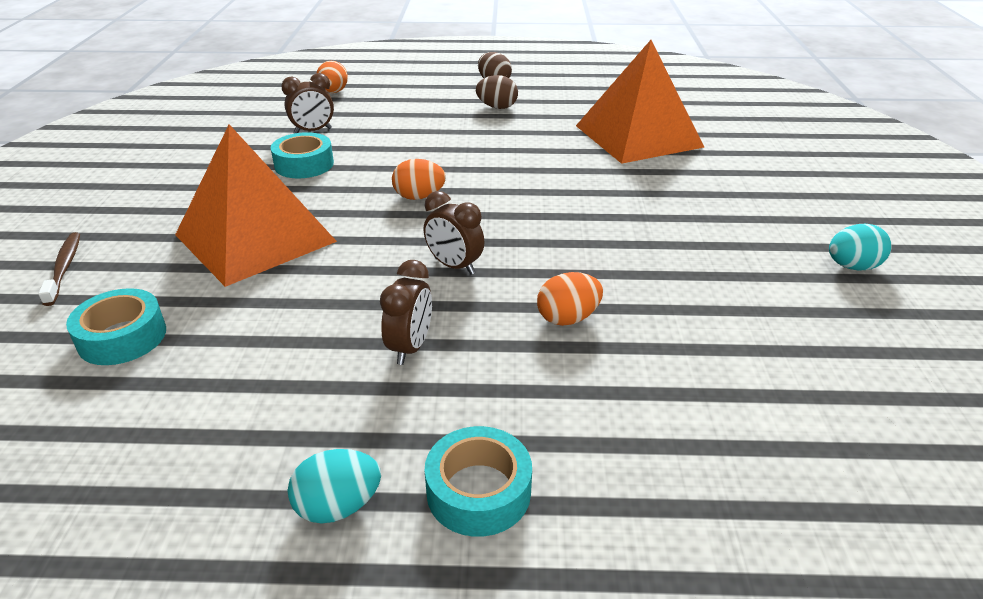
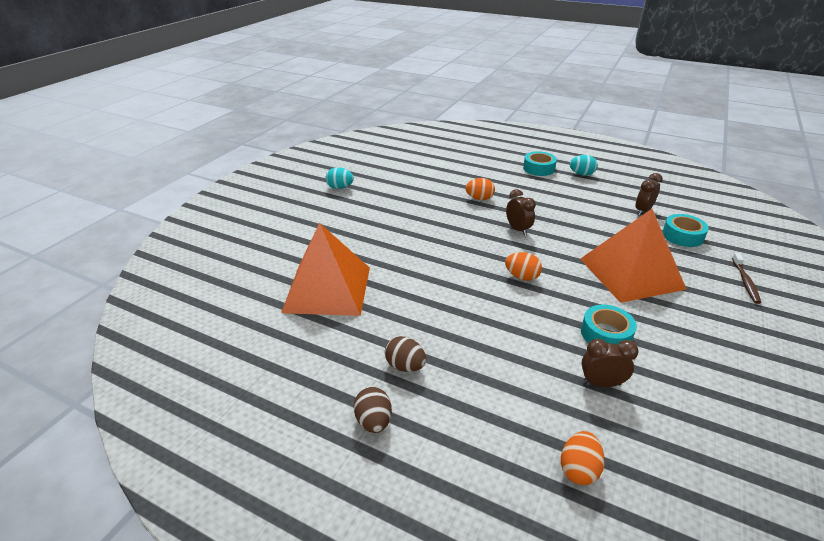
camera: 155 degrees left, 0 degrees up
(410, 347) = (550, 204): brown clock -> brown clock (642, 211)

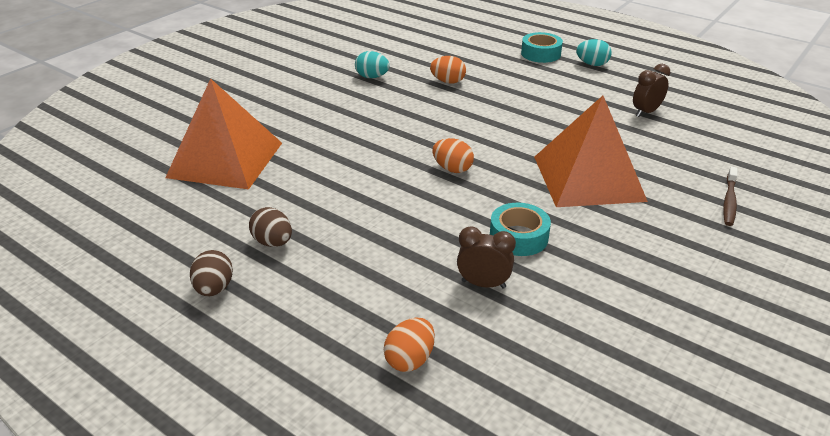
camera: 10 degrees right, 0 degrees up
(340, 187) = (289, 57): turquoise egg -> turquoise egg (372, 77)
(518, 229) = (476, 119): brown clock -> none
(682, 236) = (680, 144): turquoise tape -> none

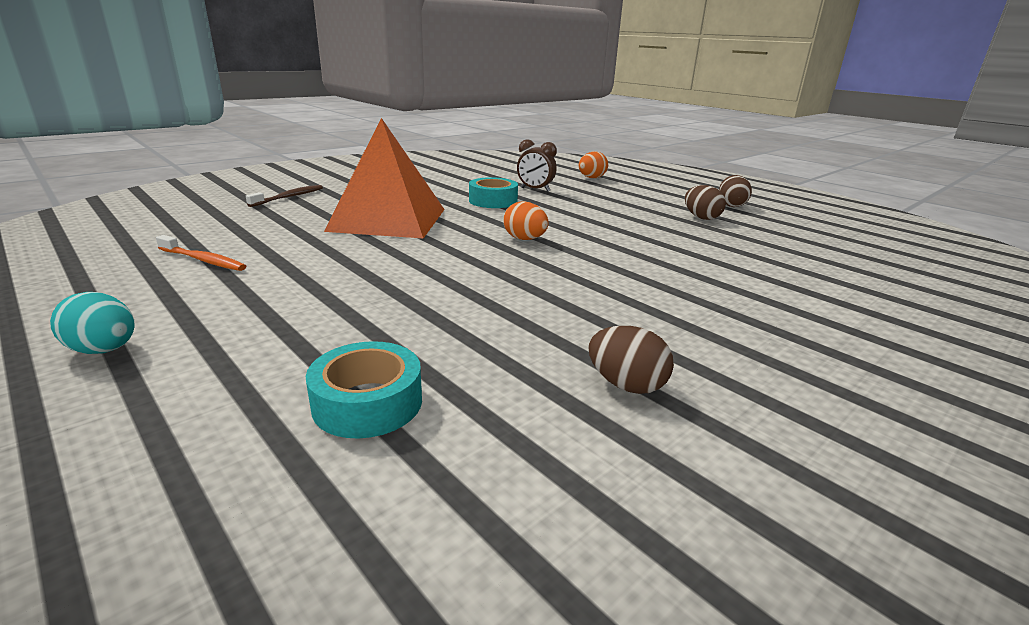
camera: 170 degrees left, 10 degrees down
(225, 160) = (811, 275): orange pyramid -> none
(372, 77) = (626, 385): turquoise egg -> brown egg
(448, 82) = (460, 350): orange egg -> none
(541, 54) = (158, 401): turquoise tape -> turquoise tape (367, 403)
(646, 112) = (203, 260): brown clock -> orange toothbrush

